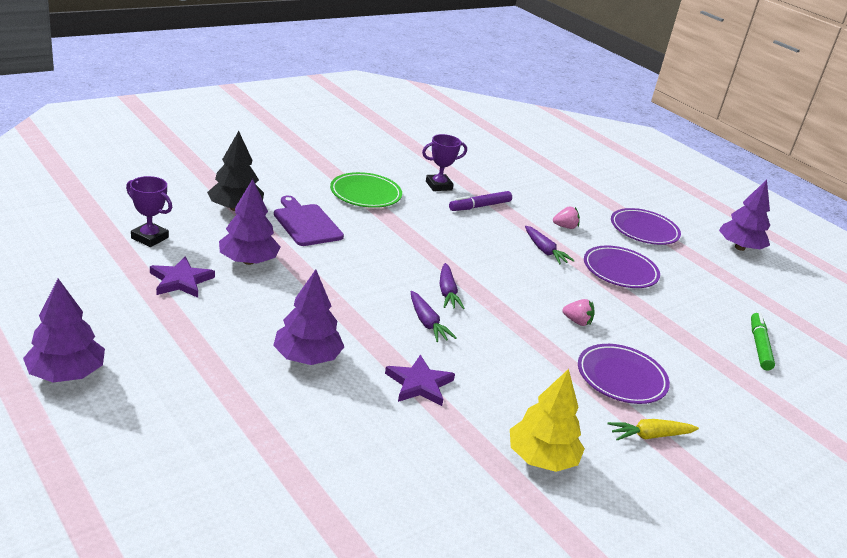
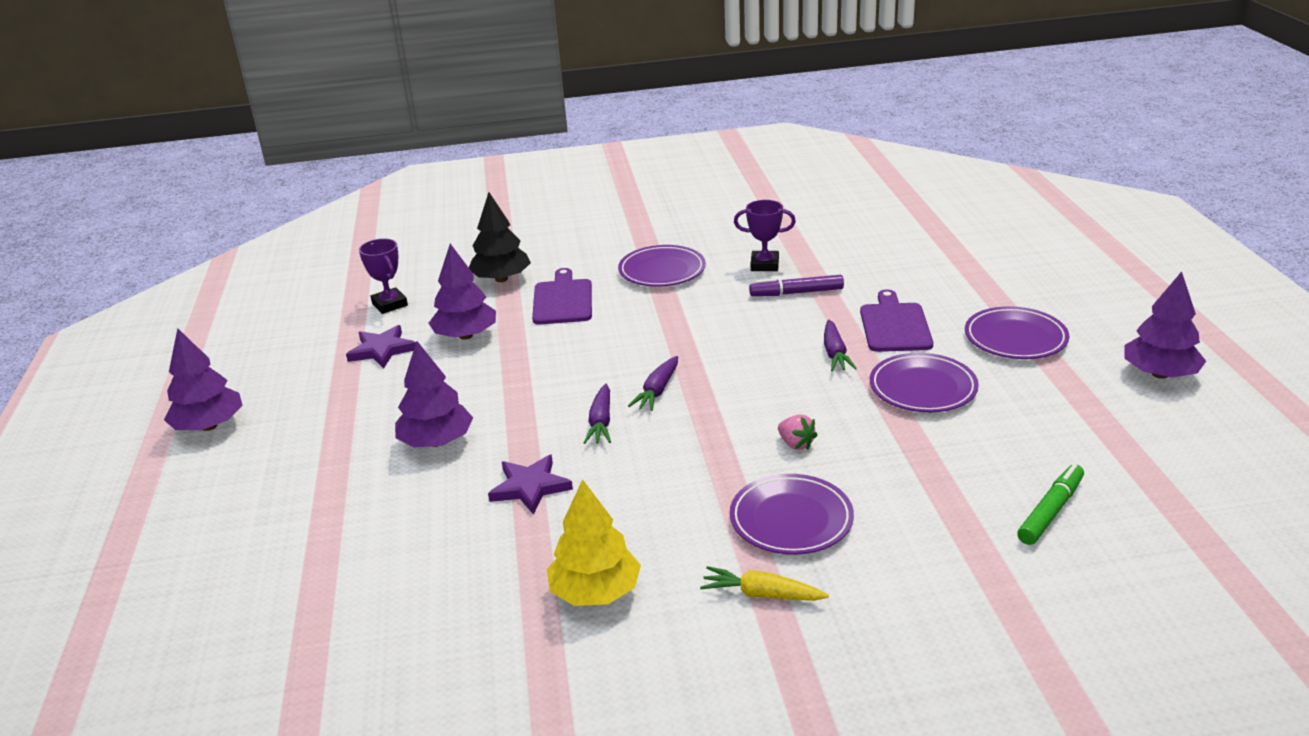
camera: 35 degrees right, 0 degrees up
(365, 194) = (662, 271): green plate -> purple plate
(565, 227) = (895, 325): pink strawberry -> purple cutting board

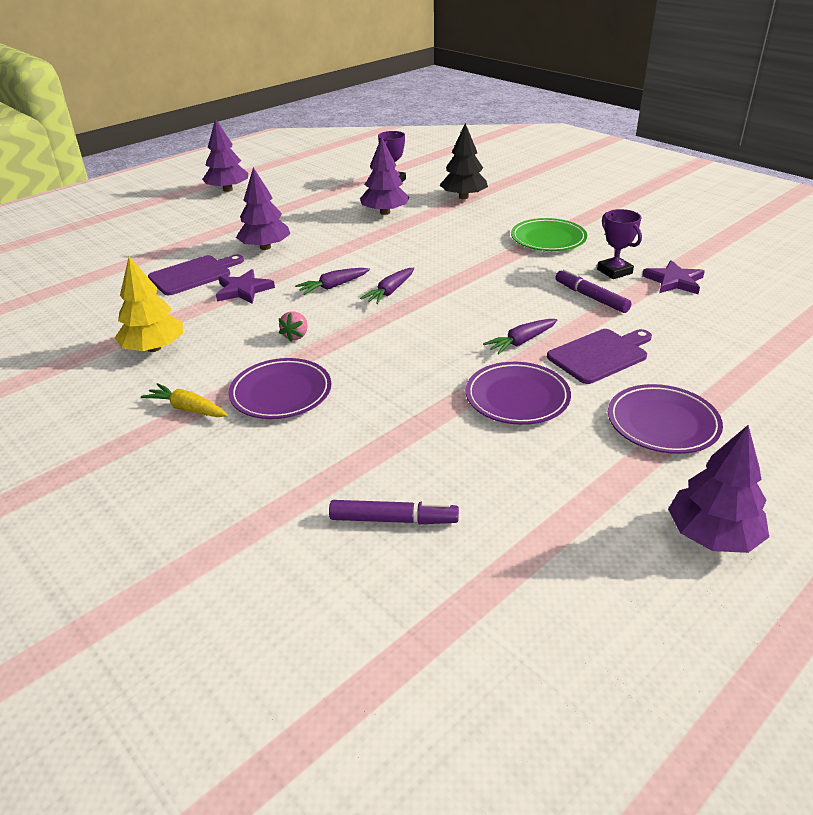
camera: 55 degrees right, 5 degrees up
(382, 350) = (343, 198): purple star -> purple star (674, 281)
(563, 300) = (463, 223): purple cutting board -> purple cutting board (193, 275)
(657, 391) = (390, 291): purple carrot -> purple carrot turned 45 degrees counterclockwise
(662, 271) = (548, 239): purple plate -> green plate
(762, 594) = (187, 409): yellow carrot -> yellow carrot turned 45 degrees counterclockwise
(796, 444) = (377, 365): pink strawberry -> pink strawberry (296, 336)
(1050, 511) = (393, 519): green marker -> purple marker

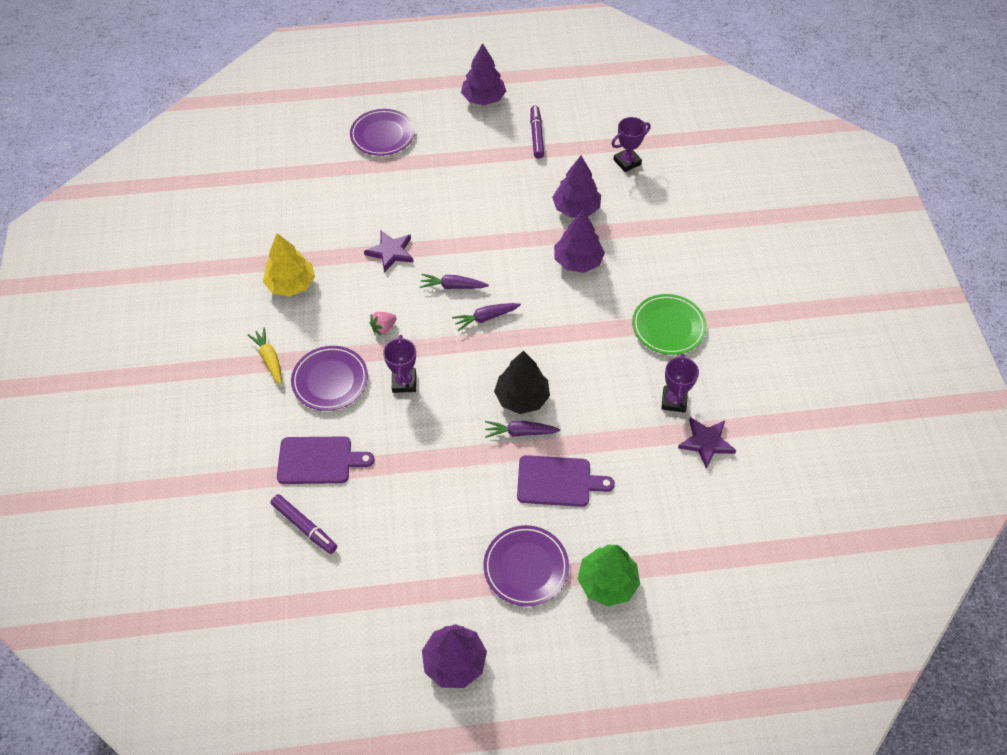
camera: 35 degrees right, 20 degrees up
(193, 275) = (372, 211): purple cutting board -> purple cutting board (318, 460)
(265, 247) = (446, 204): purple tree -> purple tree (578, 261)
(364, 360) = (404, 382): none -> purple trophy
(463, 197) = (662, 223): black tree -> black tree (522, 397)
(517, 397) = (462, 482): purple plate -> purple plate (382, 135)
(591, 297) = (620, 419): purple marker -> purple marker (536, 135)
(743, 395) = (607, 582): none -> green tree

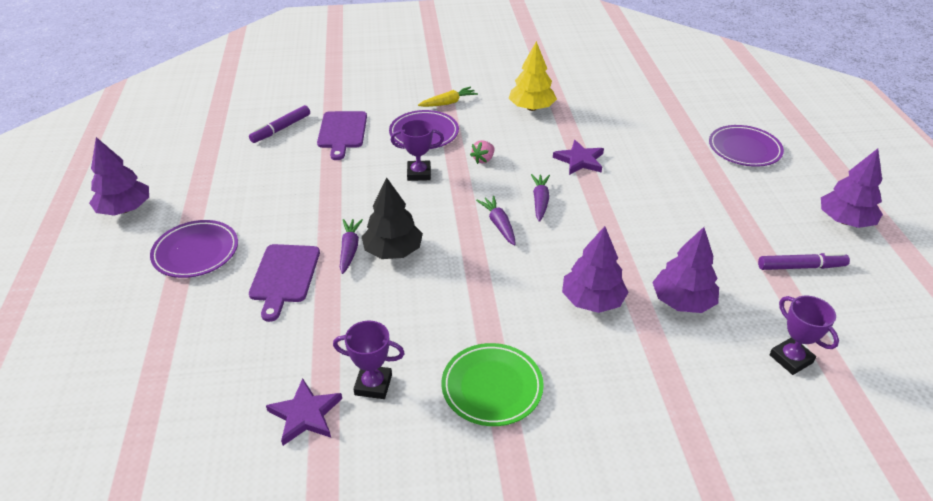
camera: 90 degrees right, 15 degrees down
(383, 328) = (483, 159): pink strawberry -> pink strawberry turned 105 degrees counterclockwise
(607, 582) = (155, 311): green tree -> none

